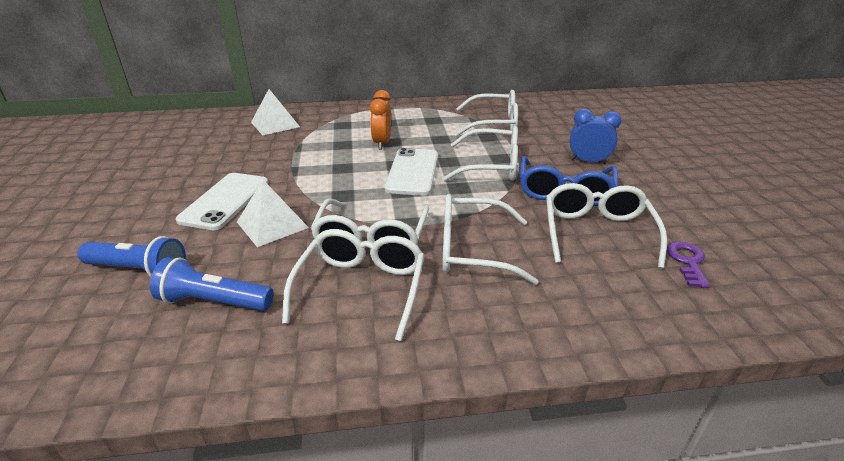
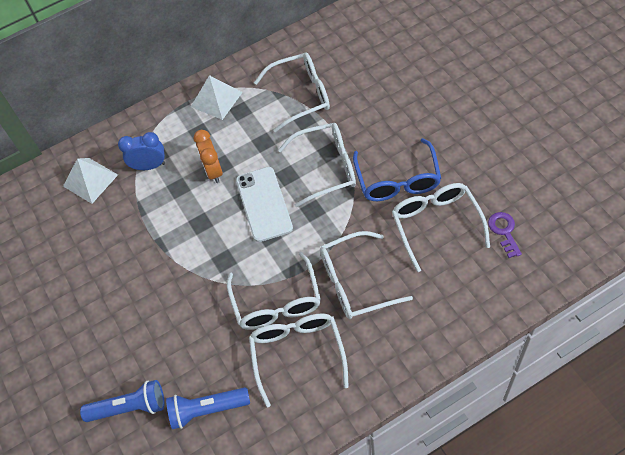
camera: 15 degrees left, 25 degrees up
(225, 201) = (132, 309): white phone -> none
(272, 224) = (191, 319): white pyramid -> white pyramid (216, 99)
(588, 161) = (404, 127): blue clock -> blue clock (149, 166)

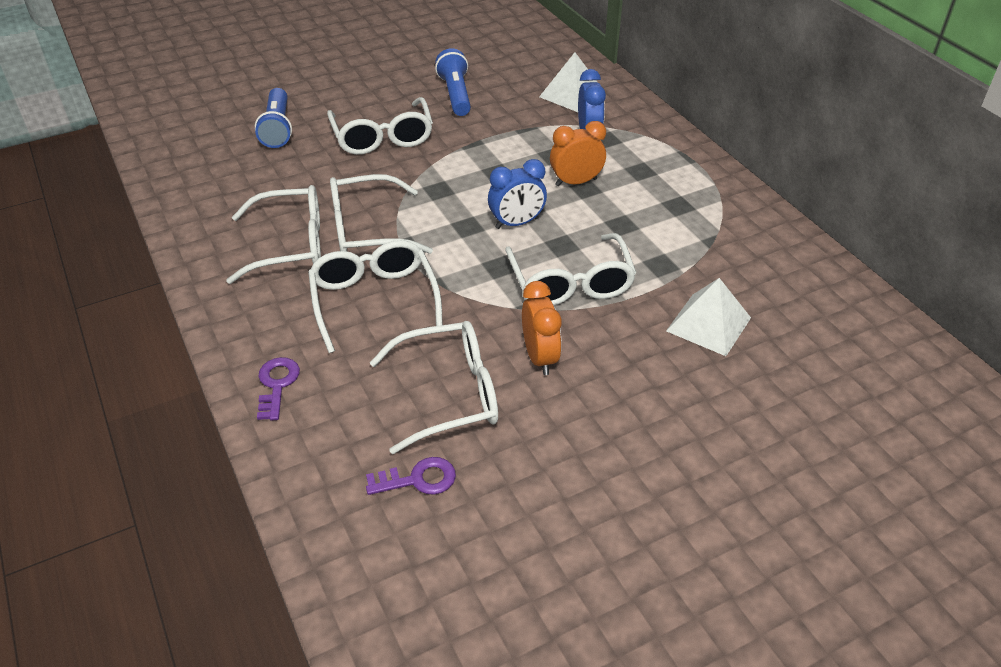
camera: 85 degrees right, 15 degrees down
(207, 409) = (251, 177): blue flashlight -> blue flashlight (455, 95)
(216, 99) = (698, 185): white pyramid -> white pyramid (708, 324)
(264, 204) = (516, 223): white phone -> blue clock
(300, 95) = (708, 263): white glasses -> white glasses (382, 137)
(397, 180) = (539, 357): blue glasses -> orange clock
(444, 326) = (277, 385): none -> purple key

